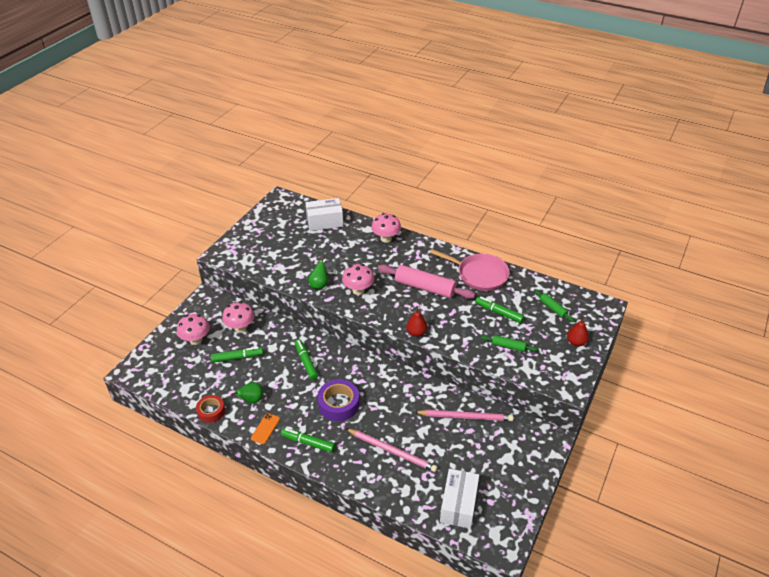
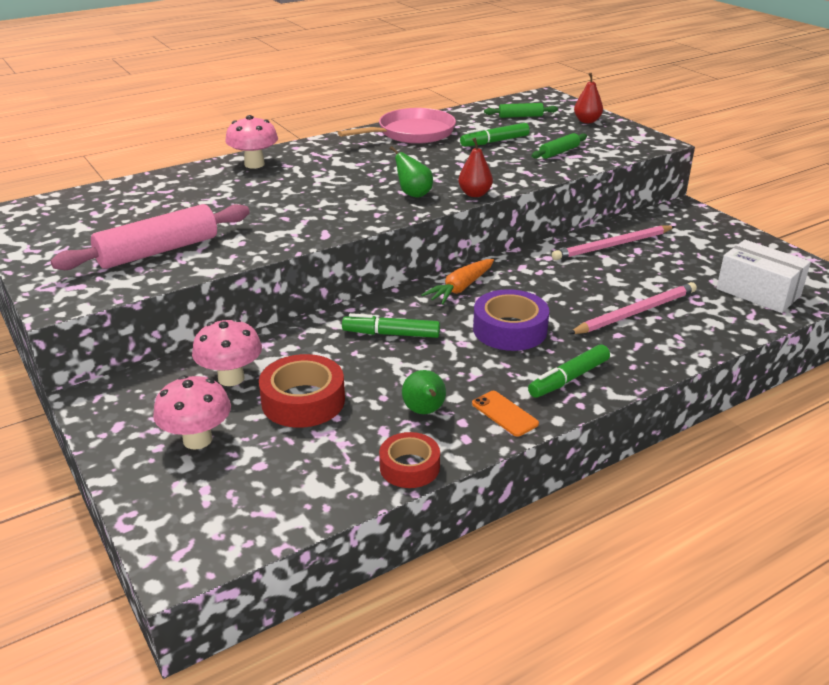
camera: 60 degrees left, 10 degrees down
(237, 357) = (303, 401): green marker -> red tape
(319, 285) = (283, 233): green pear -> green pear (413, 194)
(325, 222) = (140, 194): white box -> none
(358, 290) = (337, 209): pink mushroom -> none
(366, 369) = (460, 288): none -> orange carrot
(425, 287) = (393, 167): pink rolling pin -> pink rolling pin (158, 251)
(465, 417) = (612, 246): pink pencil -> pink pencil turned 150 degrees counterclockwise

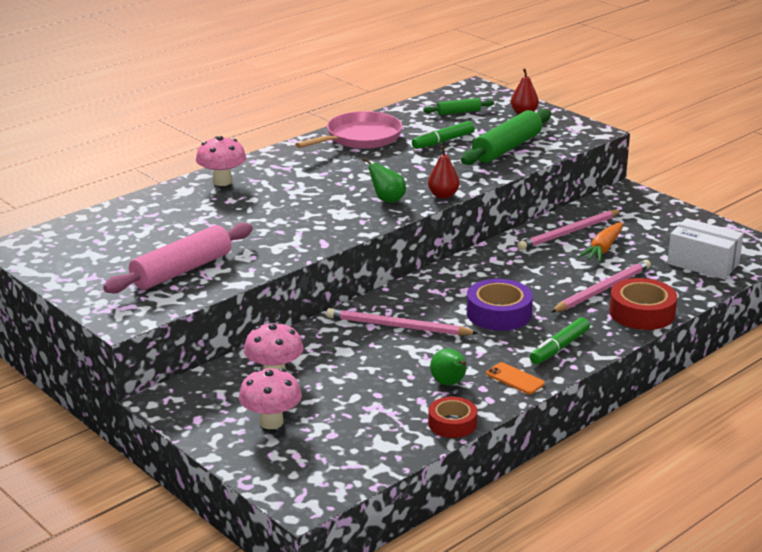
camera: 10 degrees left, 5 degrees down
(303, 401) = (345, 385): red tape -> red tape (642, 313)
(391, 334) = (398, 326): green marker -> pink pencil
(460, 288) = (444, 282): orange carrot -> orange carrot (603, 249)
(559, 152) = (507, 148): green rolling pin -> green rolling pin, size x1.97

